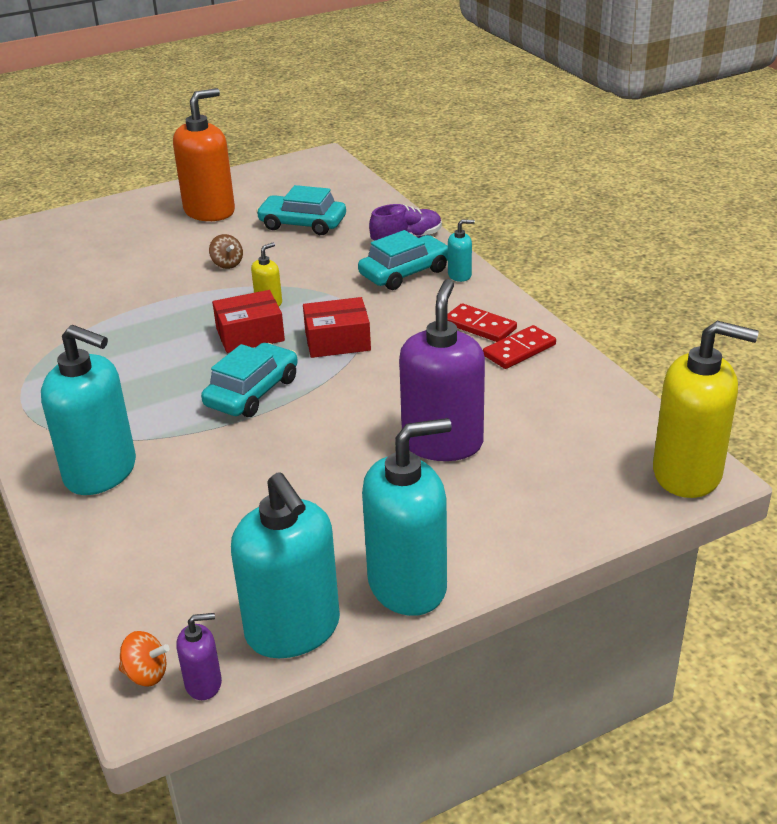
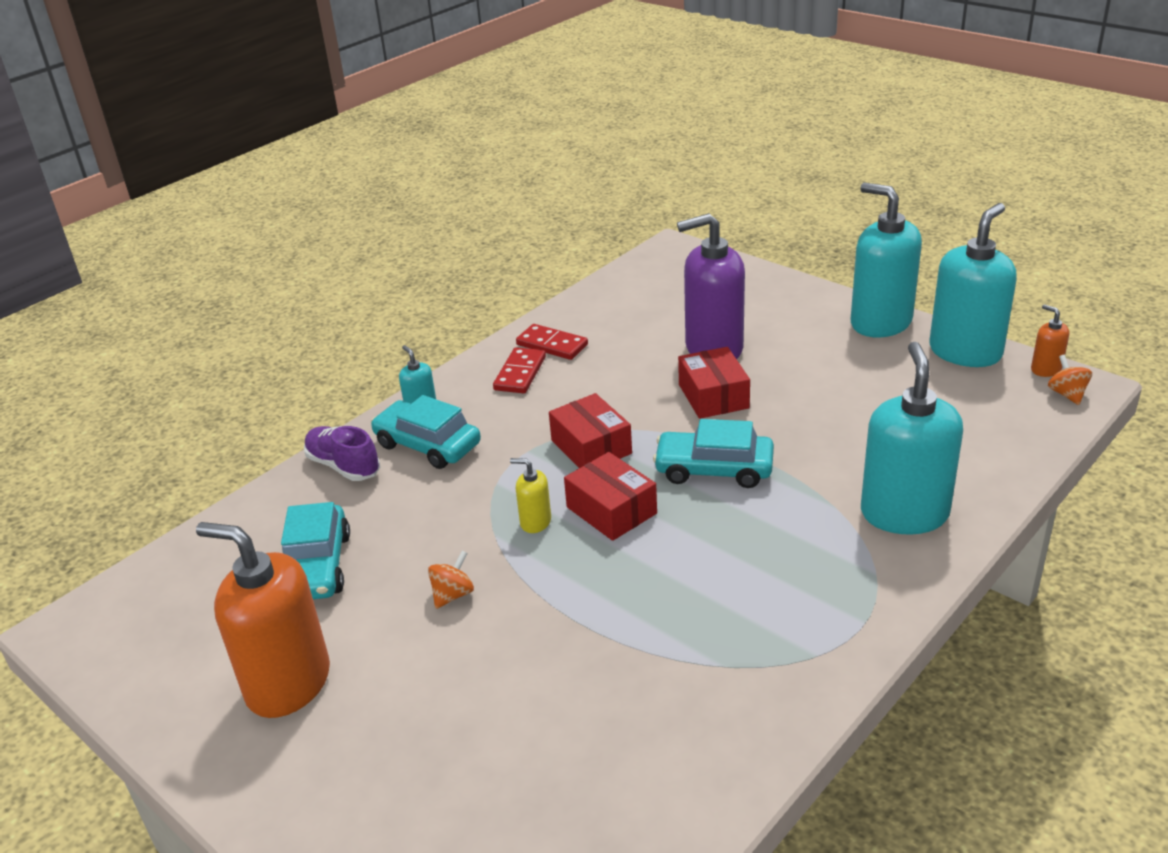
camera: 110 degrees left, 0 degrees up
(204, 683) = (1045, 369): purple soap dispenser -> orange soap dispenser
(227, 264) = (453, 595): brown spinning top -> orange spinning top
(357, 420) = (713, 396): none -> red box
(687, 473) = (675, 253): yellow soap dispenser -> none

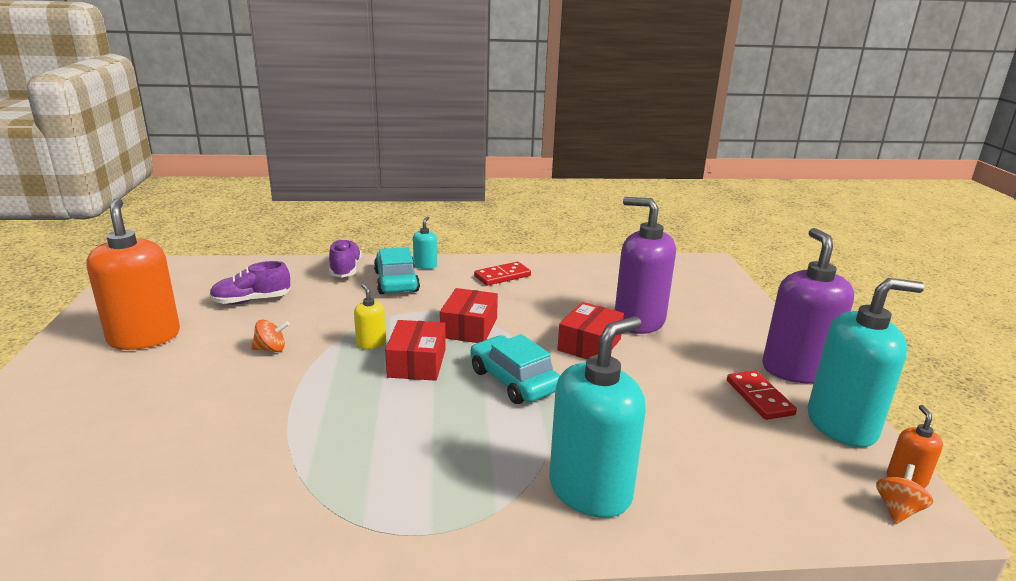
camera: 40 degrees right, 10 degrees down
(316, 566) = (251, 300): turquoise car -> purple shoe
(552, 345) = (545, 272): red domino -> red domino (759, 397)
(880, 322) = (796, 370): turquoise soap dispenser -> purple soap dispenser

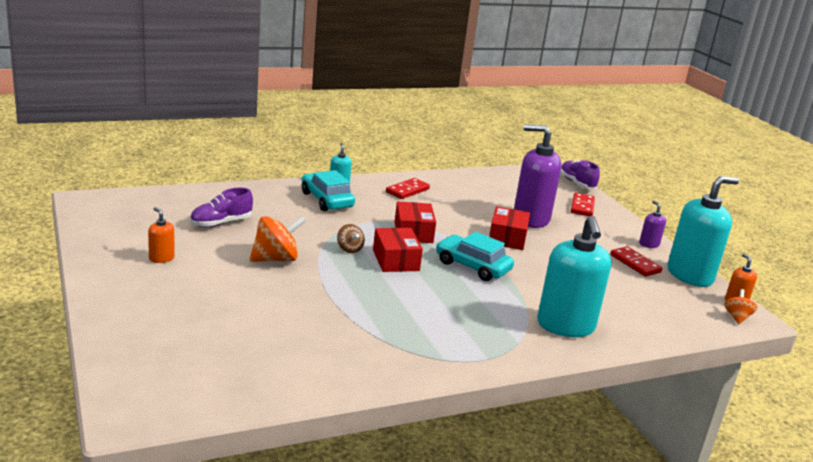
camera: 20 degrees left, 0 degrees up
(144, 337) = (161, 258): orange soap dispenser -> orange soap dispenser, size x0.45
(271, 349) = (276, 259): orange spinning top -> orange spinning top, size x1.78
(345, 269) = (275, 192): purple shoe -> purple shoe (577, 183)
(371, 343) = (349, 249): yellow soap dispenser -> brown spinning top
(590, 490) = (565, 326): turquoise soap dispenser -> turquoise soap dispenser turned 150 degrees clockwise
(722, 310) = (582, 207): none -> red domino
(796, 370) = (649, 244): purple soap dispenser -> purple soap dispenser, size x0.45

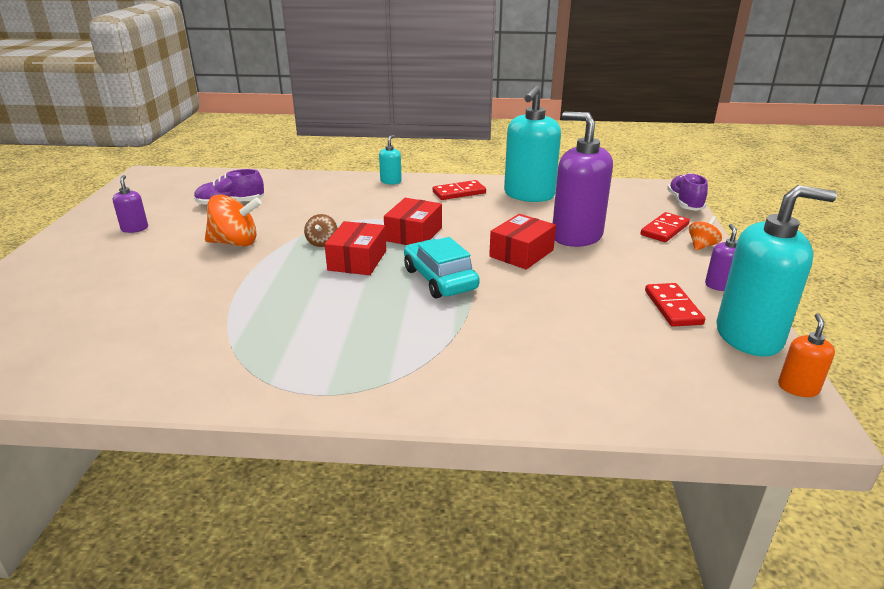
camera: 30 degrees right, 5 degrees up
(161, 258) = (135, 228): orange soap dispenser -> purple soap dispenser
(327, 200) = (360, 193): turquoise car -> none
(565, 326) = (479, 372): turquoise soap dispenser -> turquoise soap dispenser (529, 195)
(737, 317) = (778, 412): orange spinning top -> orange spinning top (702, 246)

